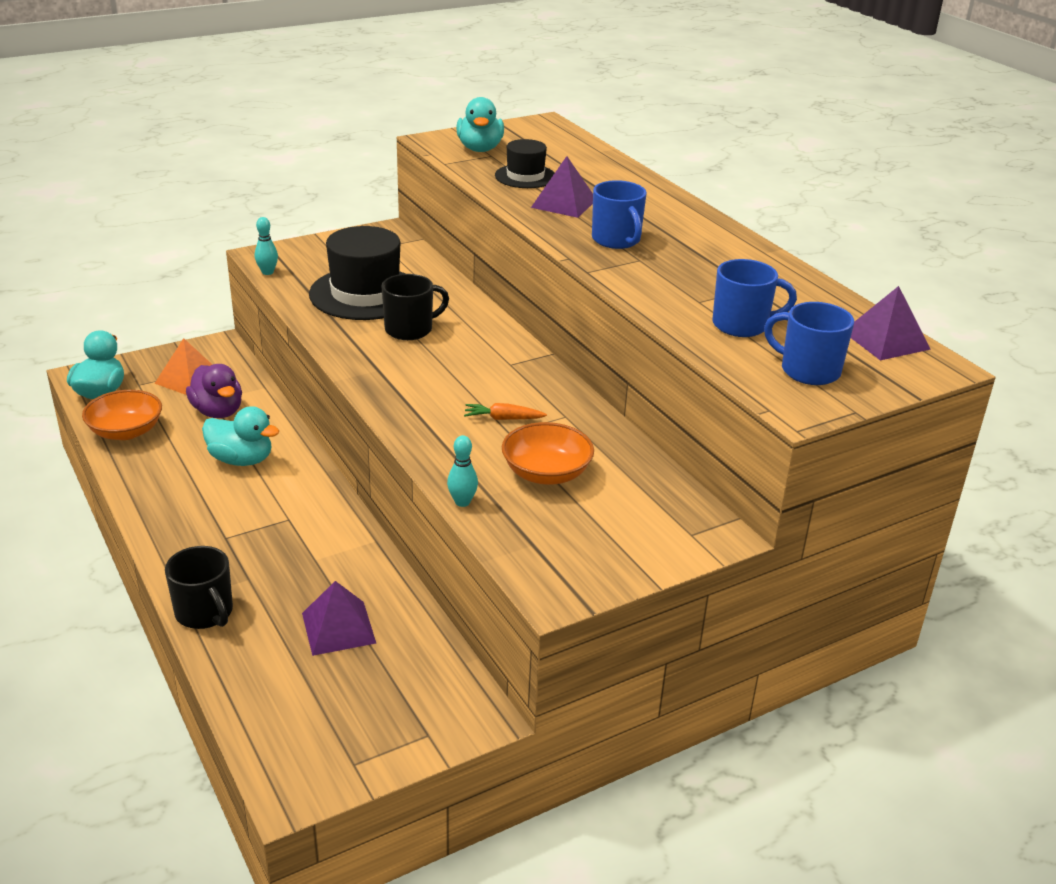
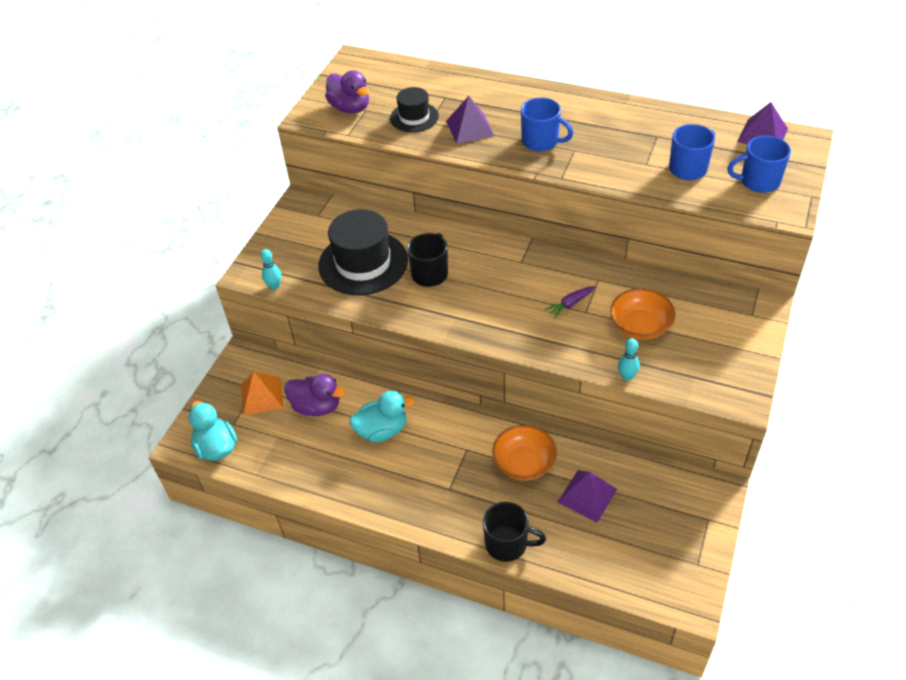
camera: 35 degrees left, 15 degrees up
(126, 431) = (279, 463): orange bowl -> orange bowl (524, 463)
(480, 149) = (350, 108): turquoise duck -> purple duck
(503, 418) = (570, 304): orange carrot -> purple carrot

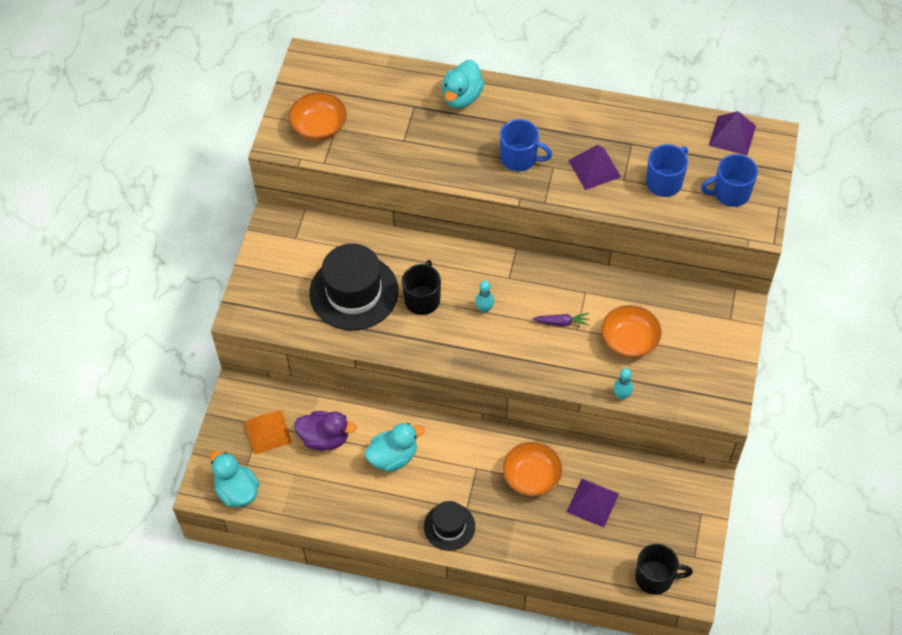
camera: 10 degrees left, 10 degrees up
(274, 286) = (271, 327): turquoise bowling pin -> turquoise bowling pin (484, 309)
(350, 108) = (319, 127): purple duck -> orange bowl
(414, 117) = (387, 135): black hat -> black hat (449, 526)
(469, 128) = (446, 145): purple pyramid -> purple pyramid (594, 168)
(492, 93) = (461, 97): none -> turquoise duck
(507, 544) = (527, 556): black mug -> black mug (655, 577)
(570, 304) = (562, 322): purple carrot -> purple carrot turned 135 degrees counterclockwise

